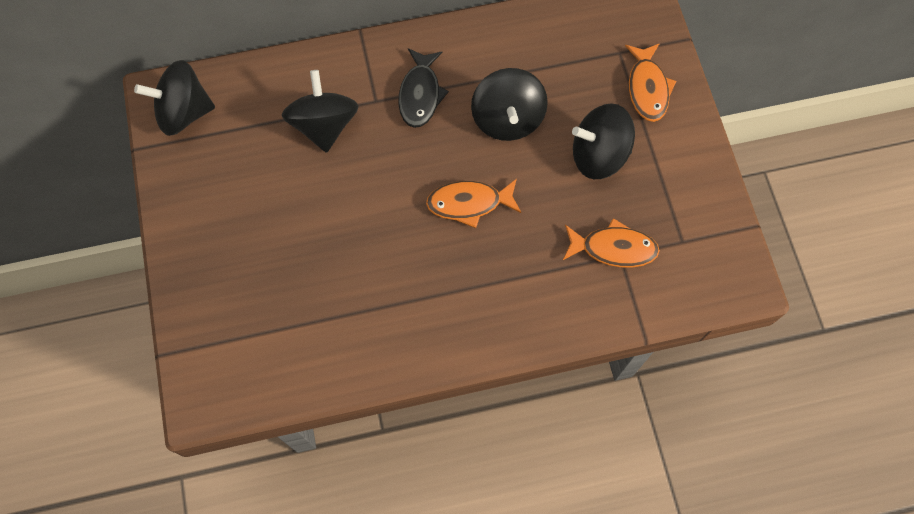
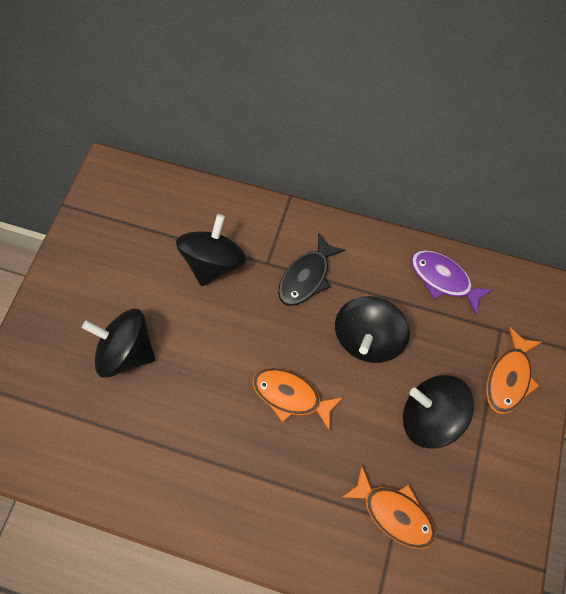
camera: 30 degrees right, 0 degrees up
(184, 112) = (116, 194): black spinning top -> black spinning top (128, 350)
(545, 34) = (443, 279): none -> purple fish

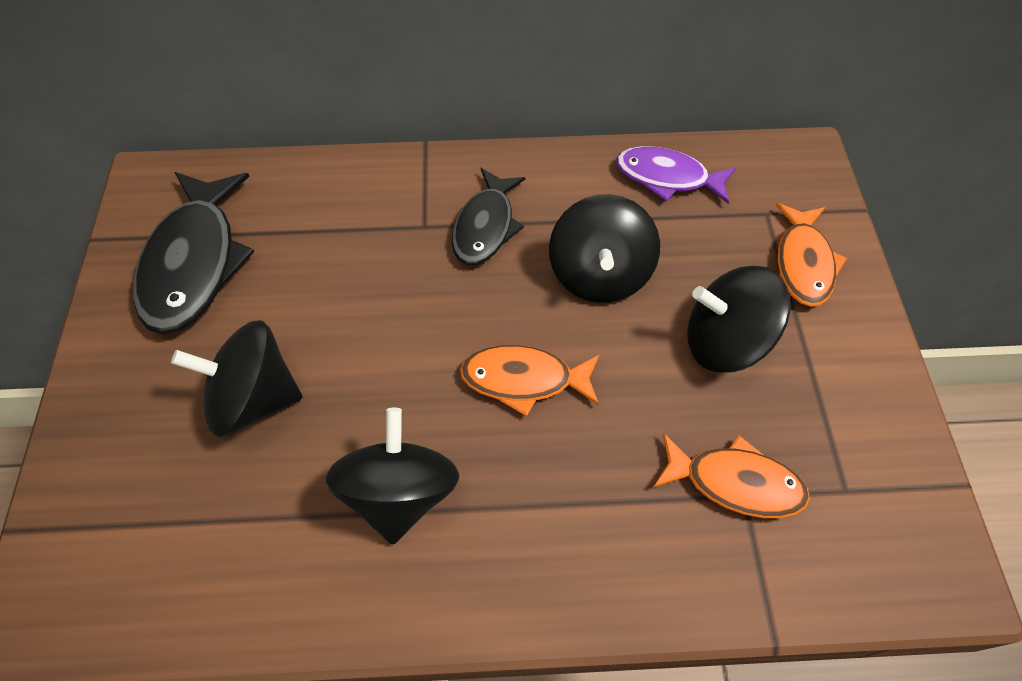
camera: 20 degrees left, 10 degrees down
(119, 243) = (195, 263): none -> black fish
(214, 262) = (347, 246): black spinning top -> black spinning top (400, 493)

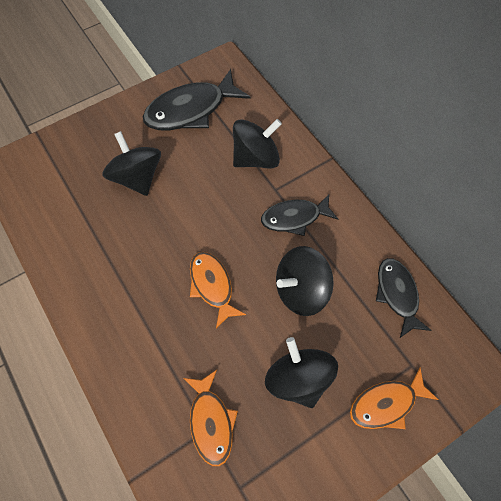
camera: 60 degrees right, 5 degrees up
(400, 493) = (123, 263): black spinning top -> black spinning top (256, 158)
(667, 178) = (397, 294): purple fish -> black fish

